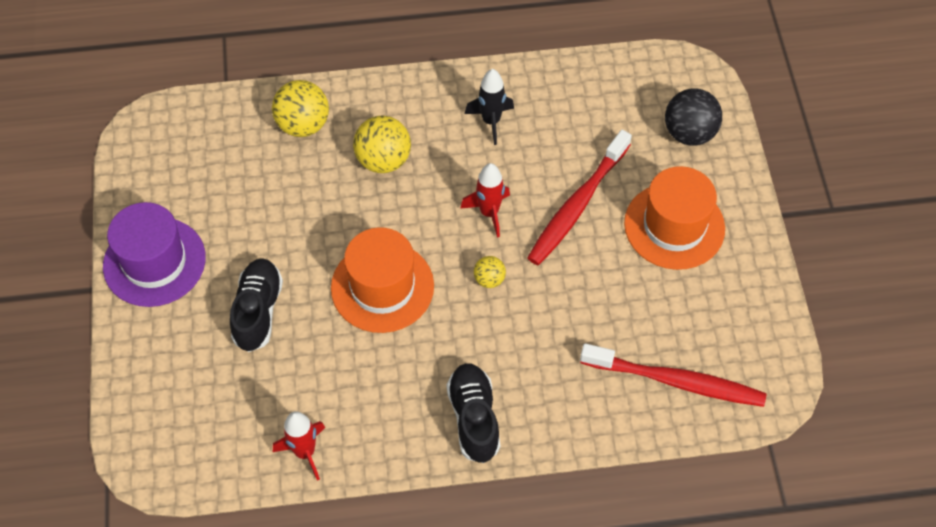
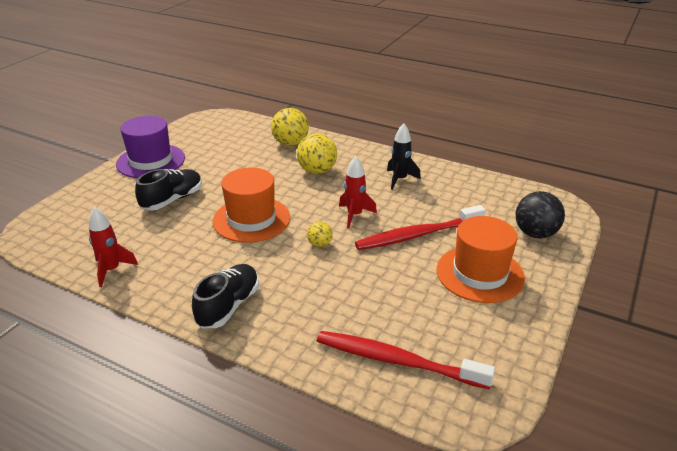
camera: 35 degrees right, 25 degrees down
(676, 381) = (397, 361): red toothbrush -> red toothbrush turned 150 degrees clockwise

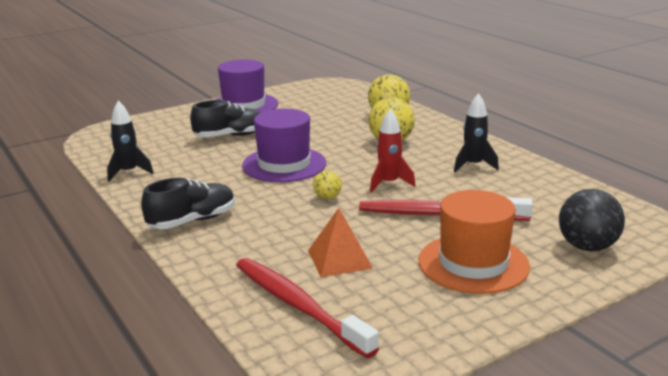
camera: 30 degrees right, 10 degrees down
(112, 270) = (129, 172): red rocket -> black rocket
(251, 219) = (284, 164): orange hat -> purple hat
(385, 303) = (339, 259): none -> orange pyramid

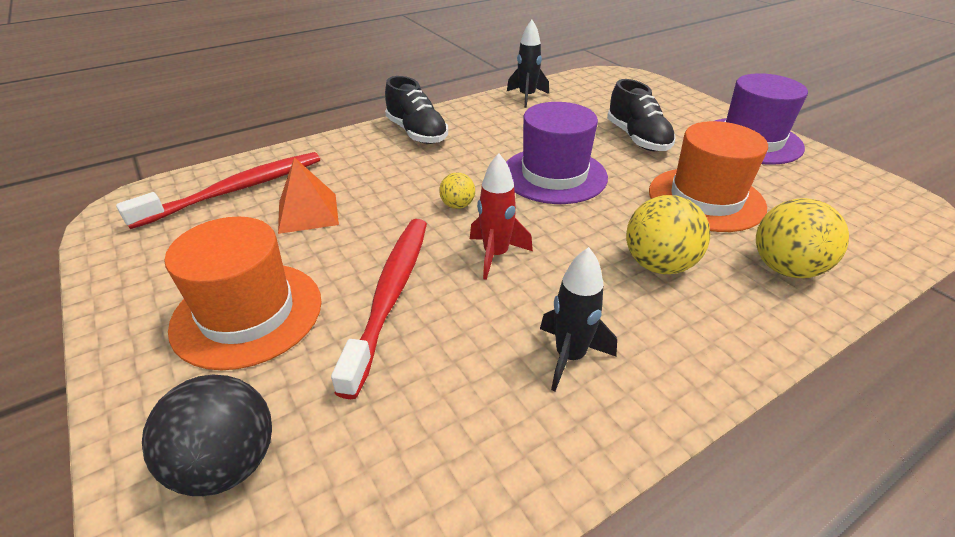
camera: 90 degrees right, 15 degrees up
(319, 124) = (706, 199): none -> orange hat

